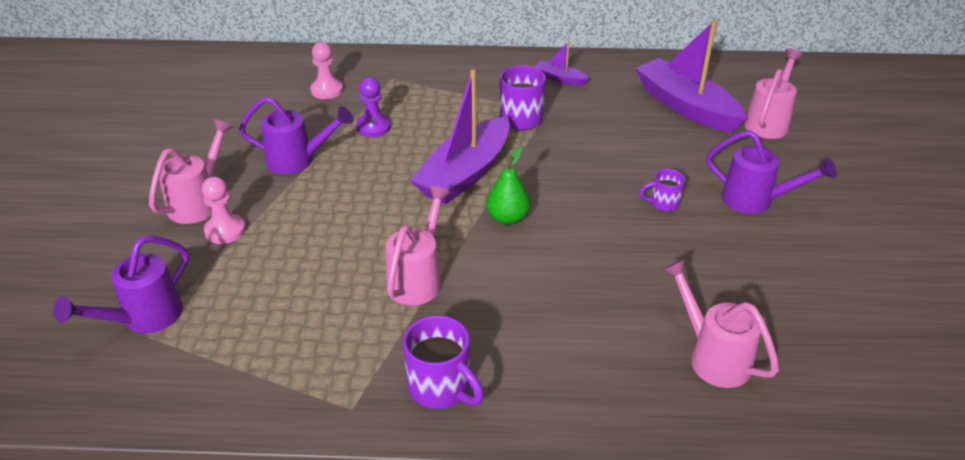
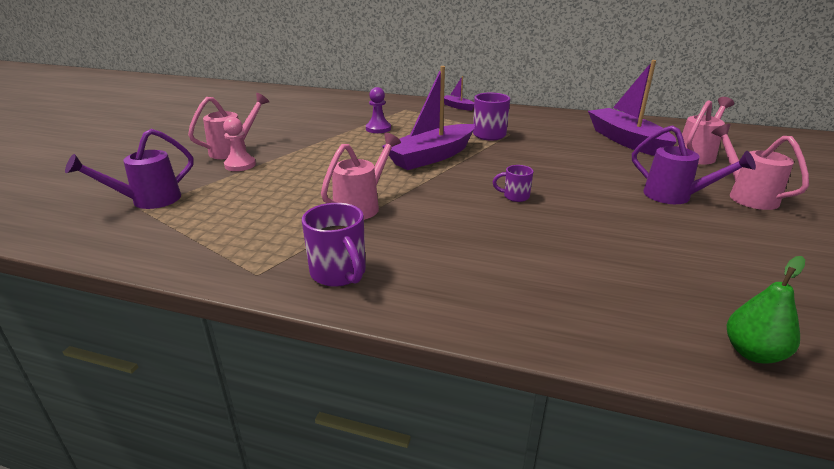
camera: 15 degrees right, 10 degrees down
(298, 160) = (315, 138): purple watering can -> none
(327, 90) = (357, 110): pink pawn -> none
(507, 218) = (452, 182): green pear -> green pear (753, 353)
(560, 79) = (528, 119): purple boat -> purple boat (457, 106)
(663, 203) = (588, 189): purple mug -> purple mug (515, 196)
(712, 356) = (603, 291): pink watering can -> pink watering can (746, 195)

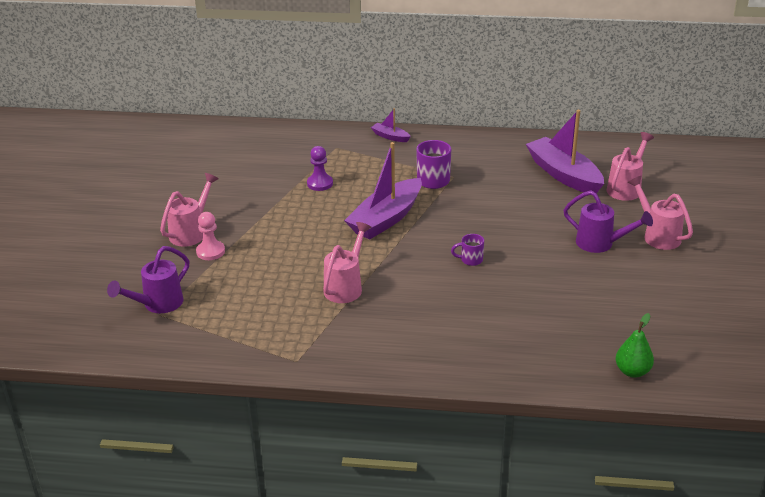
camera: 10 degrees left, 5 degrees up
(339, 273) = (356, 352): purple mug -> none

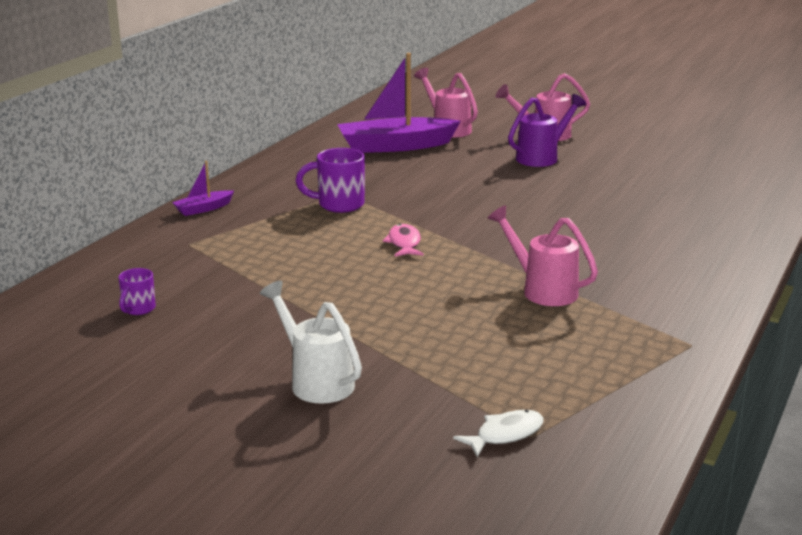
camera: 70 degrees left, 10 degrees down
(157, 305) = (505, 434): purple watering can -> white fish
(191, 232) = (316, 381): pink watering can -> white watering can
(210, 251) = (386, 371): pink pawn -> none
(320, 183) = (274, 268): purple pawn -> none
(386, 219) = (404, 243): purple boat -> pink fish
(470, 260) = (530, 216): purple mug -> purple mug (138, 309)
(632, 371) = (762, 187): green pear -> none

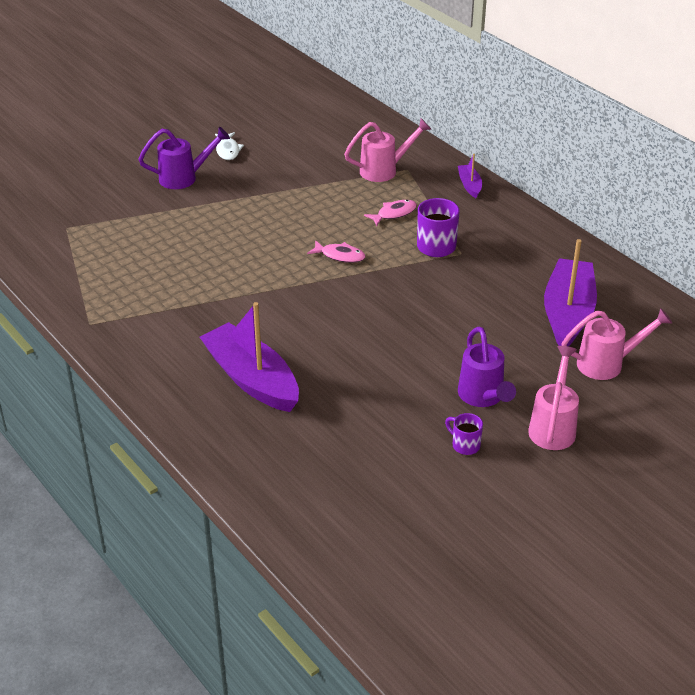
camera: 115 degrees right, 15 degrees up
(138, 309) = (321, 139): purple mug -> purple mug (465, 445)
(294, 233) = (394, 214): none -> pink fish
(316, 381) = (185, 178): white watering can -> purple watering can
(505, 434) = (76, 220): white fish -> white fish (228, 150)
(542, 290) = (216, 291): pink watering can -> pink watering can (385, 170)
(647, 239) = (252, 379): none -> purple boat

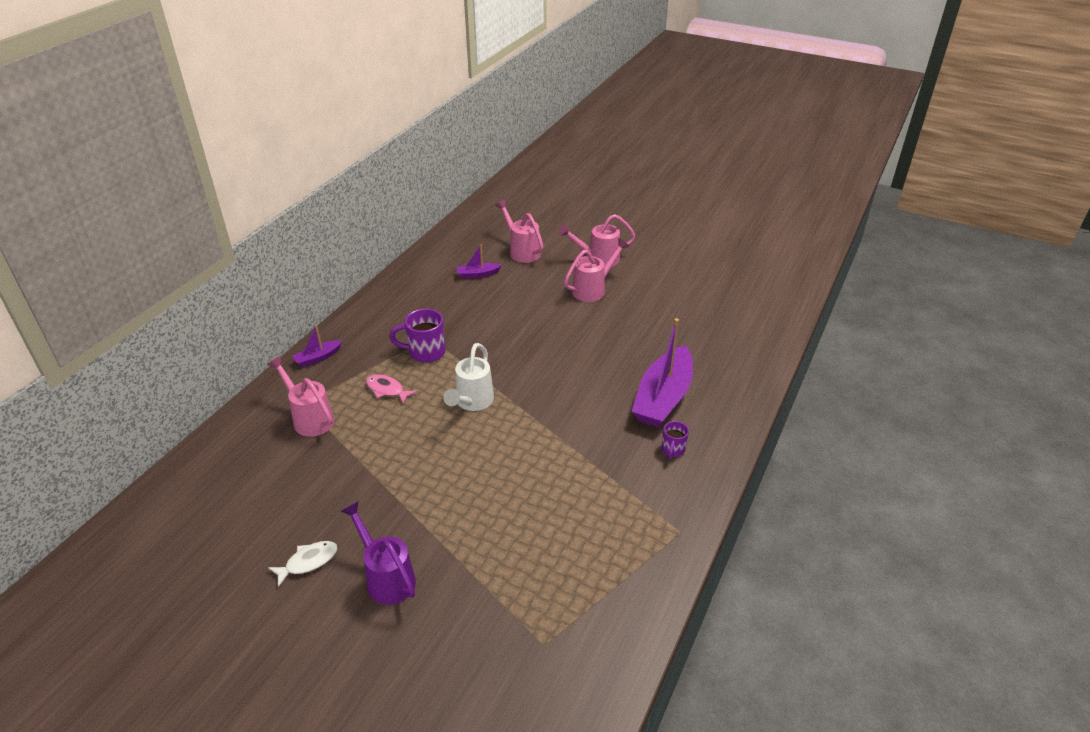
camera: 115 degrees left, 0 degrees up
(340, 256) = (471, 402): pink fish -> white watering can
(465, 445) = (643, 286): purple mug -> purple mug (673, 450)
(483, 397) = (593, 289): purple watering can -> pink watering can
(568, 313) = (477, 274): purple boat -> purple boat, size x0.46

